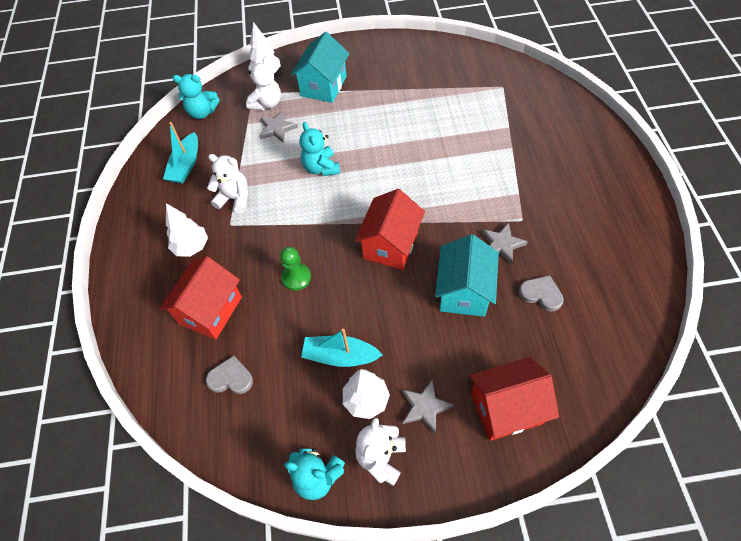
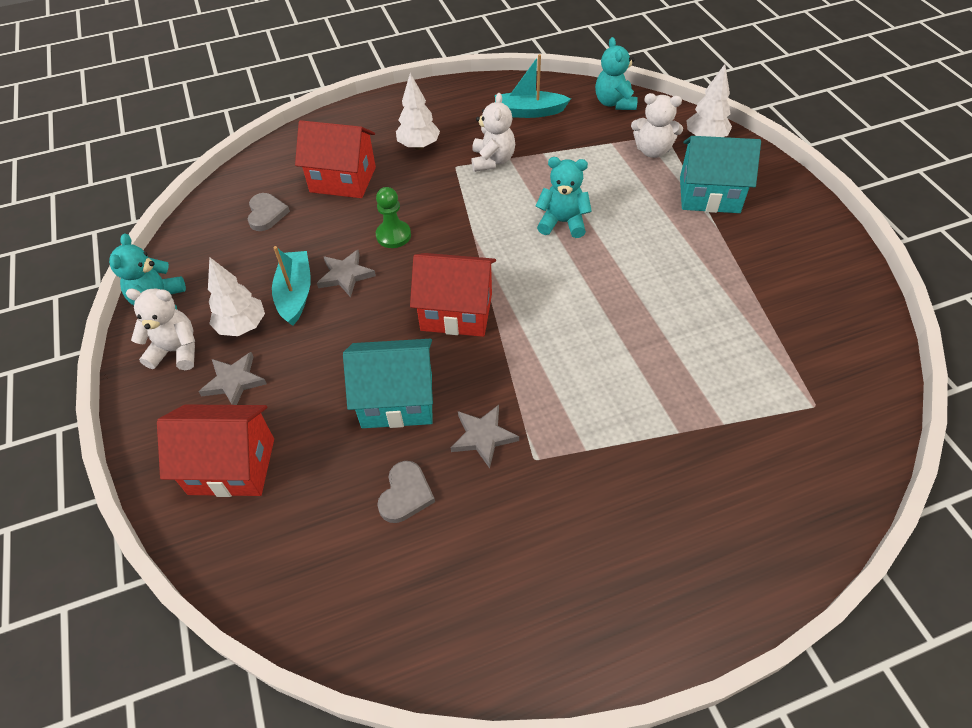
camera: 75 degrees right, 5 degrees down
(277, 129) = (613, 169): grey star -> grey star (345, 275)
(321, 168) = (562, 222): turquoise teddy bear -> turquoise teddy bear turned 45 degrees clockwise
(506, 408) = (232, 466): red house -> red house turned 60 degrees counterclockwise

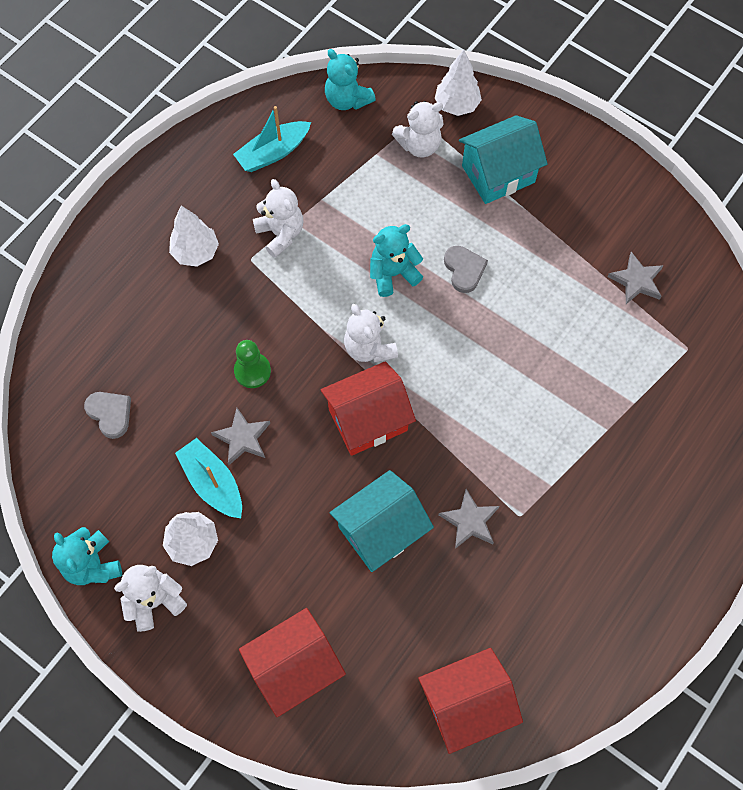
camera: 35 degrees left, 15 degrees up
(234, 381) = (232, 596): grey star -> grey star (636, 280)
(343, 179) = (152, 333): red house -> red house (466, 703)
(405, 494) = (446, 603): grey heart -> grey heart (464, 269)
(500, 263) = (369, 348): none -> white teddy bear

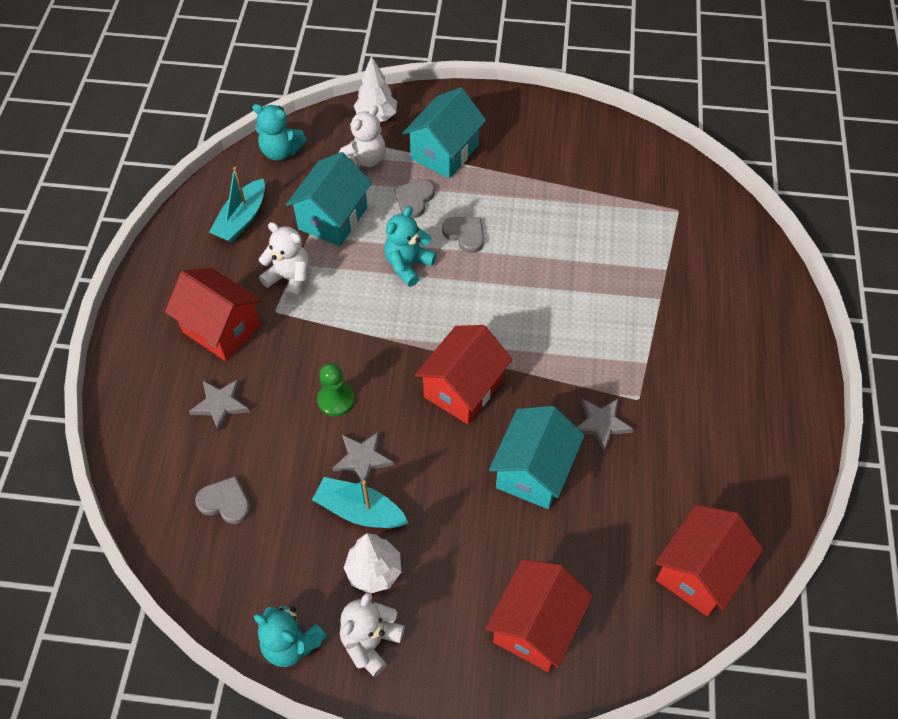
camera: 30 degrees left, 10 degrees down
(196, 252) = (221, 328): white tree -> red house
(353, 192) = (333, 218): none -> turquoise house
(369, 348) = (426, 331): white teddy bear -> none
(439, 210) = (414, 199): none -> grey heart
(636, 280) = (606, 180): grey star -> grey star (220, 405)

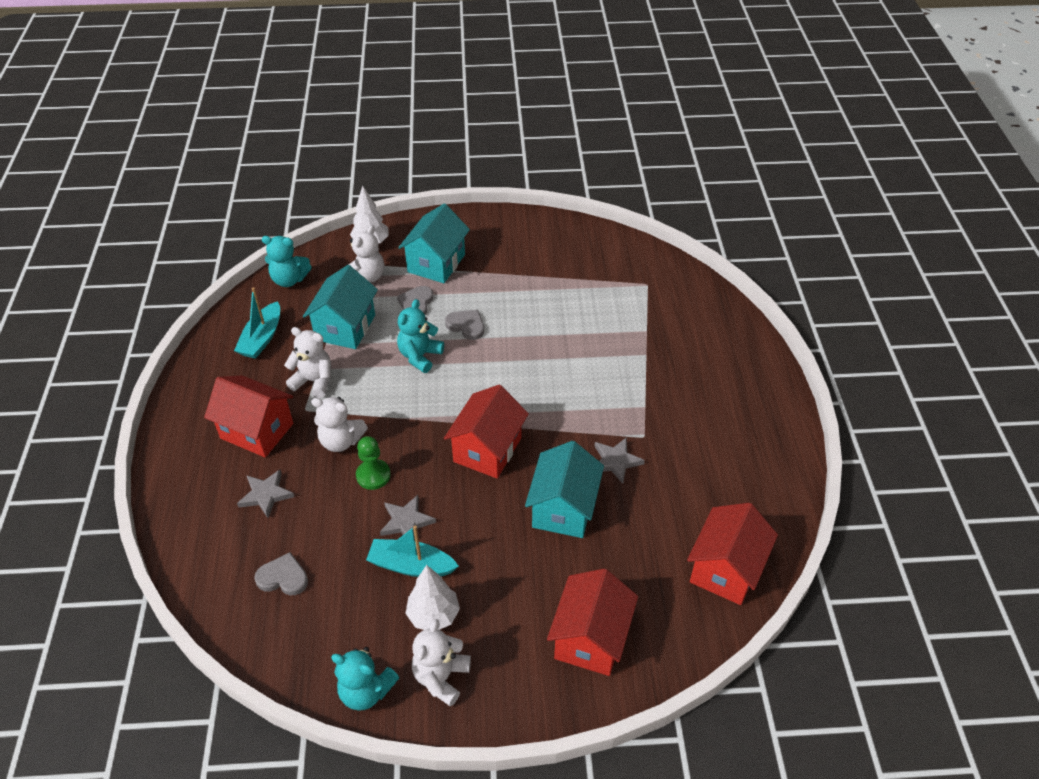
camera: 10 degrees left, 10 degrees down
(308, 354) = (341, 441): none -> white teddy bear

